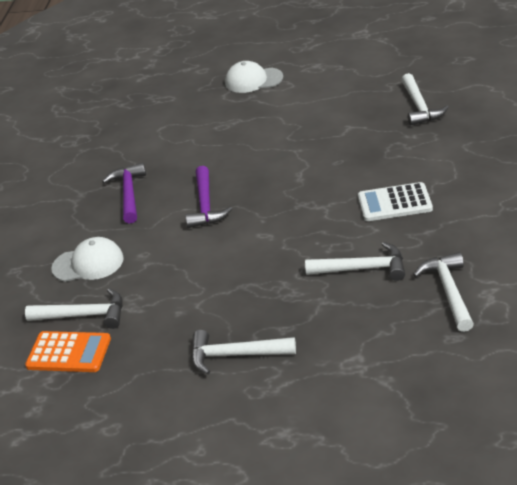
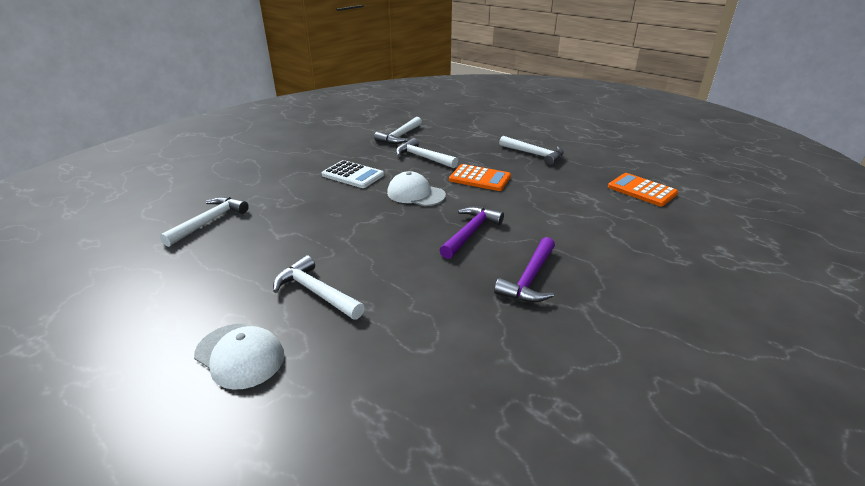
camera: 150 degrees left, 5 degrees down
(84, 315) = (622, 204): white hammer -> white hammer (315, 292)
(88, 263) = (605, 235): white cap -> white cap (416, 194)
(261, 271) = (480, 178): none -> orange calculator

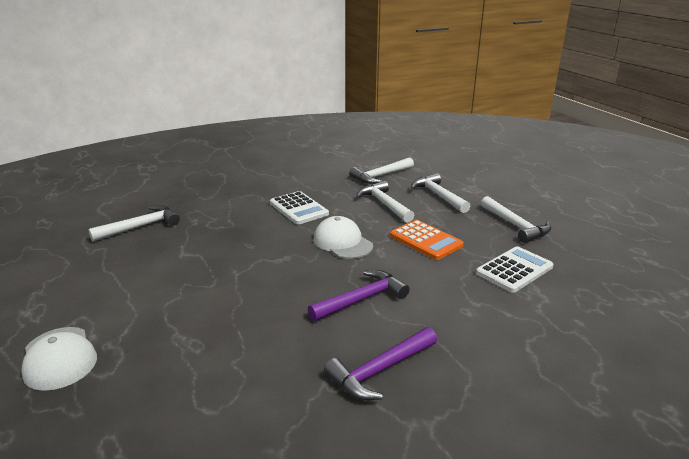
camera: 25 degrees right, 5 degrees down
(315, 292) = (166, 318): white hammer -> white hammer (438, 195)
(560, 185) = (514, 270): none -> white calculator
(642, 190) = (621, 301): orange calculator -> none

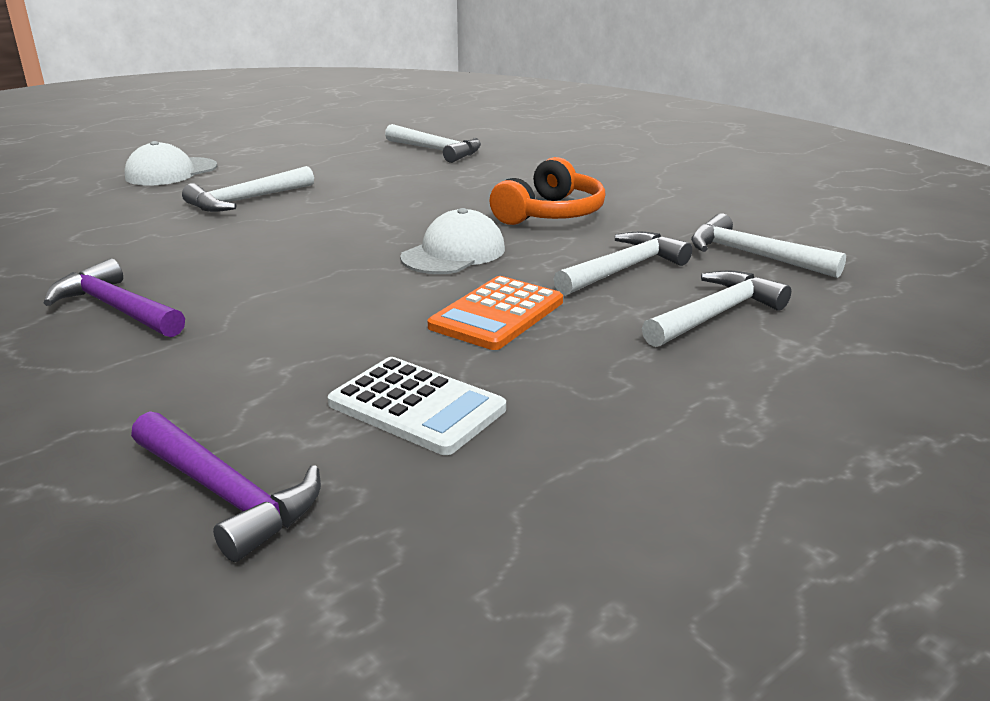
camera: 75 degrees right, 0 degrees up
(298, 208) = (550, 214): white calculator -> orange headphones
(362, 299) = (287, 282): purple hammer -> purple hammer (227, 495)
(516, 226) = (632, 409): white hammer -> white hammer (246, 200)

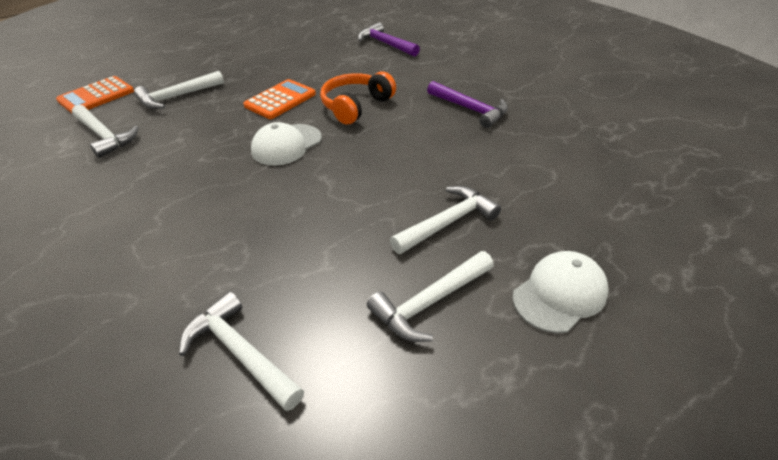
camera: 175 degrees left, 15 degrees up
(416, 407) = (327, 63): white calculator -> none
(550, 214) = (195, 189): orange headphones -> orange headphones (356, 106)
(624, 269) = (193, 127): white hammer -> white hammer (429, 303)
(883, 311) = (96, 96): none -> orange calculator

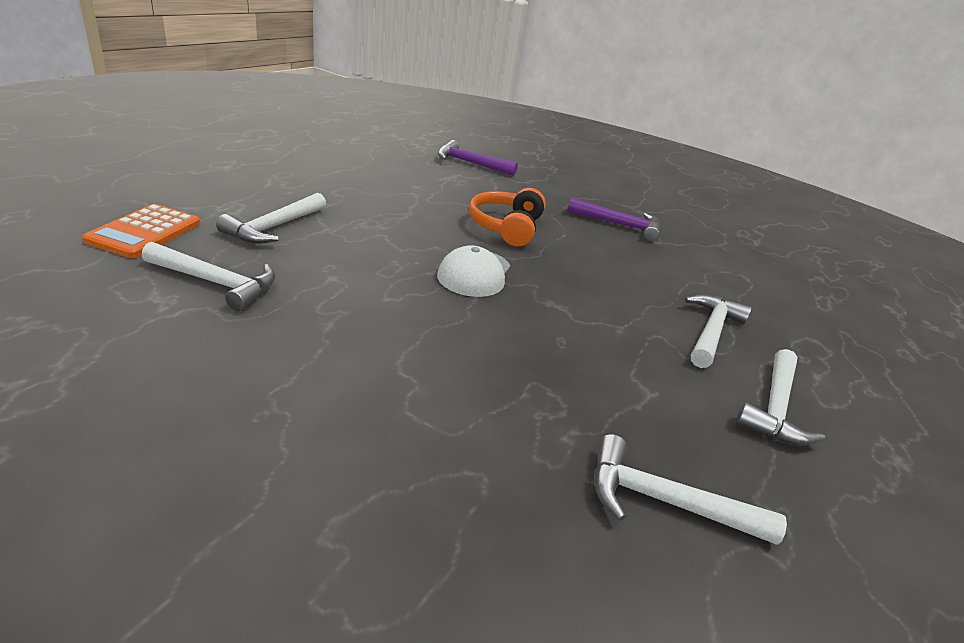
camera: 30 degrees left, 10 degrees down
(280, 100) = (415, 225): orange calculator -> none
(559, 294) = (856, 378): white cap -> none

